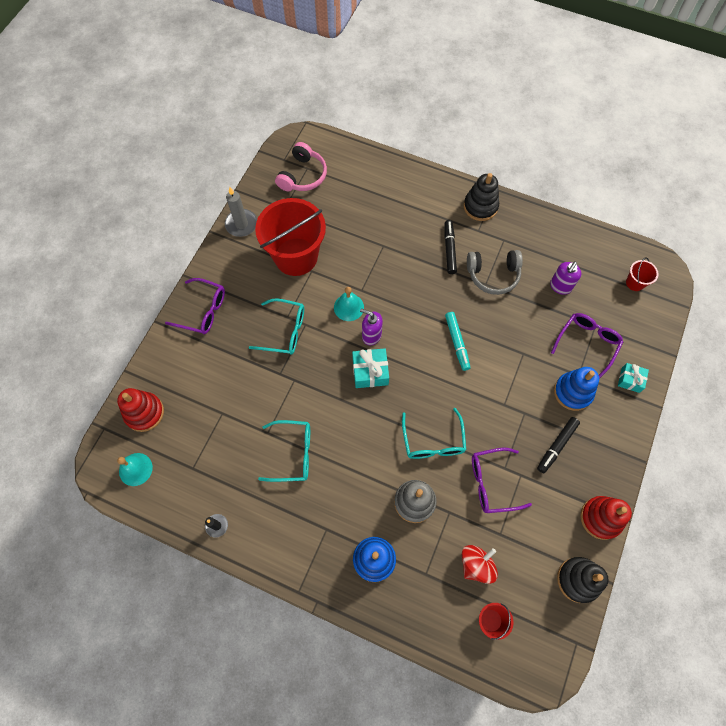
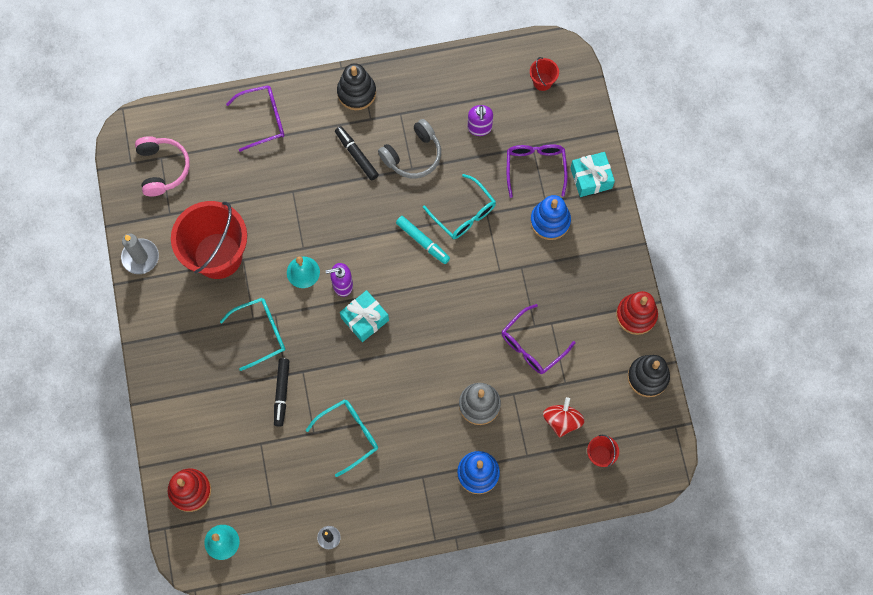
camera: 35 degrees left, 5 degrees up
(203, 311) = (170, 365): purple glasses -> purple glasses (263, 119)
(433, 441) = (461, 344): turquoise glasses -> turquoise glasses (464, 214)
(556, 446) = (565, 278): black marker -> black marker (281, 393)
(630, 380) = (591, 178): turquoise gift -> turquoise gift, size x1.51

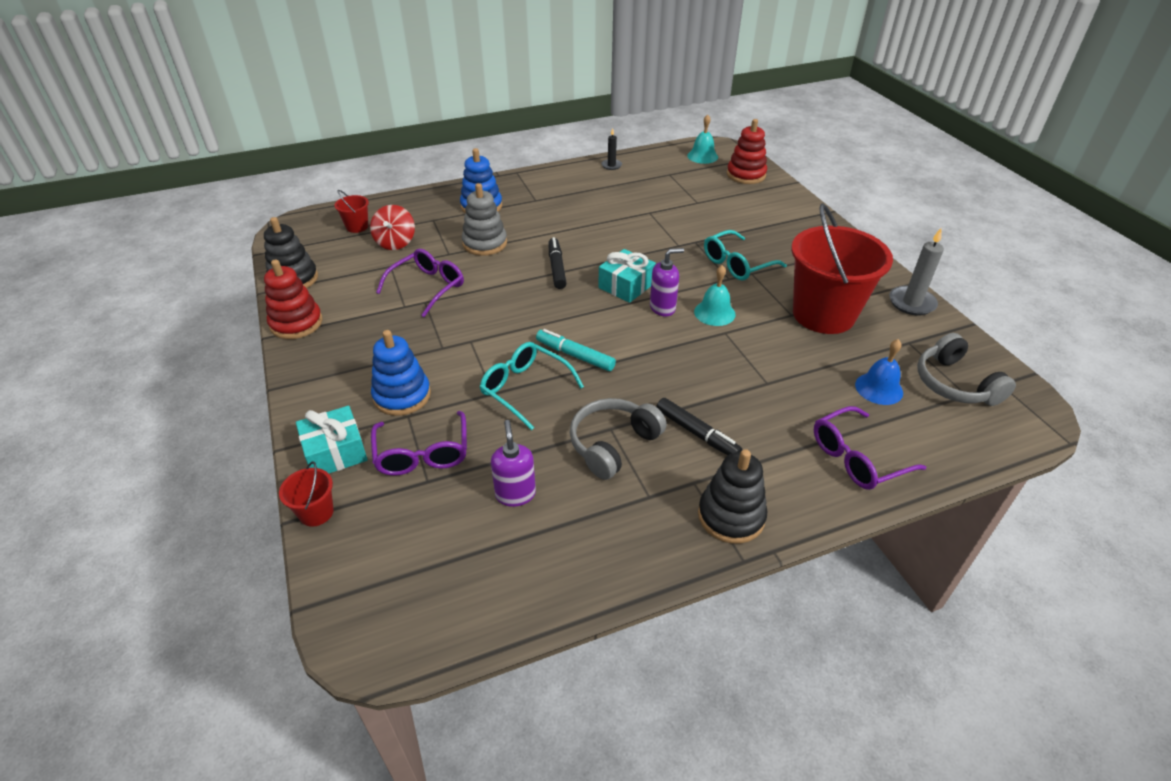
camera: 170 degrees right, 30 degrees down
(162, 168) = (954, 384): pink headphones -> grey headphones
(217, 173) = (879, 388): none -> blue bell
(281, 393) = (693, 230): black marker -> black marker (557, 268)
(349, 435) = (614, 214): turquoise glasses -> none
(542, 81) = (408, 582): red bucket -> red bucket (316, 512)

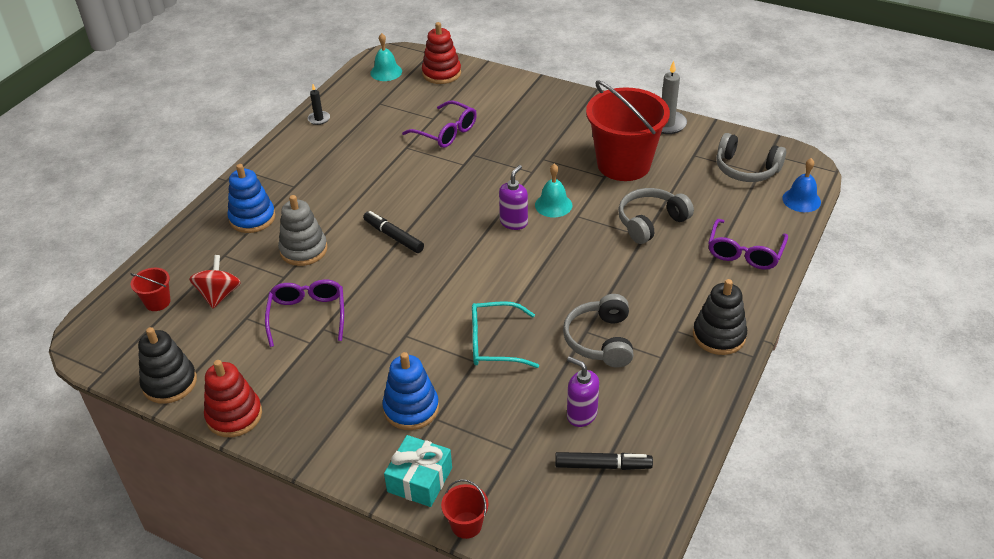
camera: 40 degrees left, 0 degrees up
(395, 242) = (219, 295): red spinning top -> red spinning top turned 135 degrees counterclockwise
(422, 454) = (485, 435): purple glasses -> purple glasses (446, 132)
(575, 355) = (497, 296): turquoise marker -> none
(626, 286) = (466, 220): turquoise gift -> none
(697, 433) = (641, 298): black marker -> black marker (603, 466)
(736, 264) = (524, 157): turquoise glasses -> none
(789, 375) = (651, 222): none -> grey headphones
(879, 388) = (710, 198): blue bell -> blue bell (801, 200)

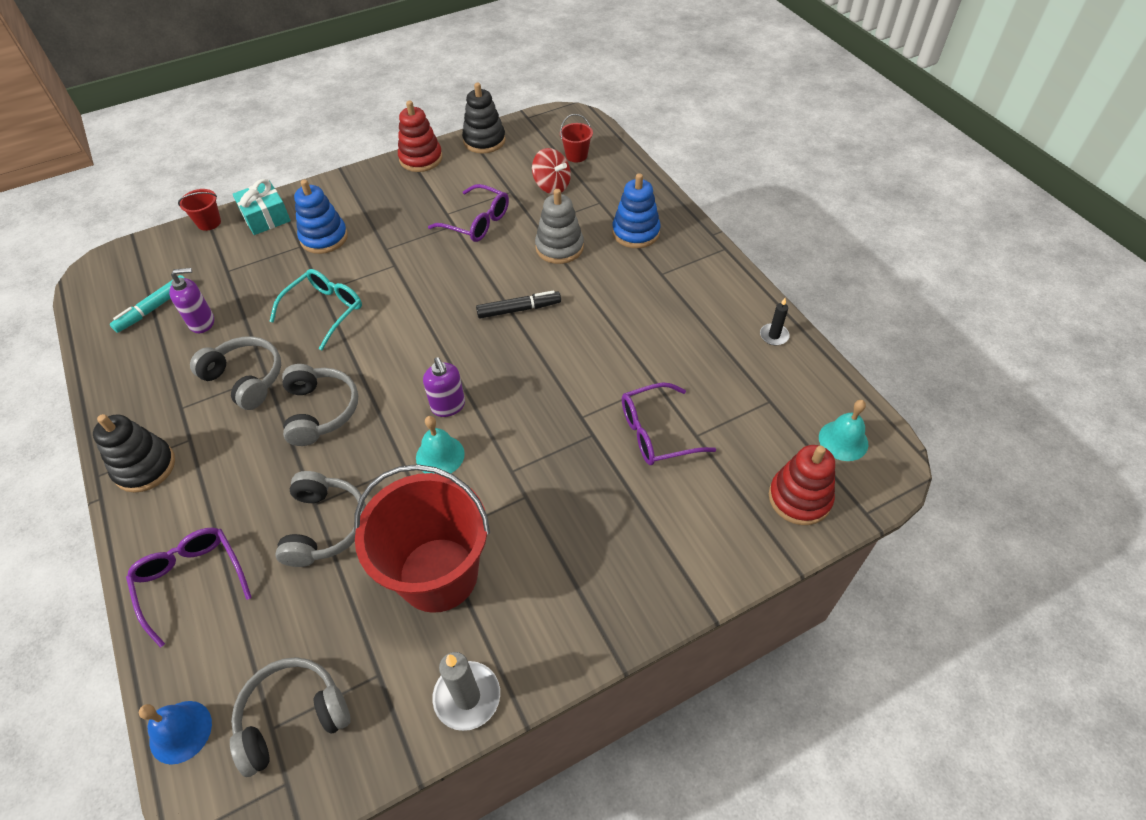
camera: 125 degrees right, 10 degrees up
(582, 279) = (320, 411): none -> grey headphones
(603, 466) = (153, 308): black marker -> turquoise marker

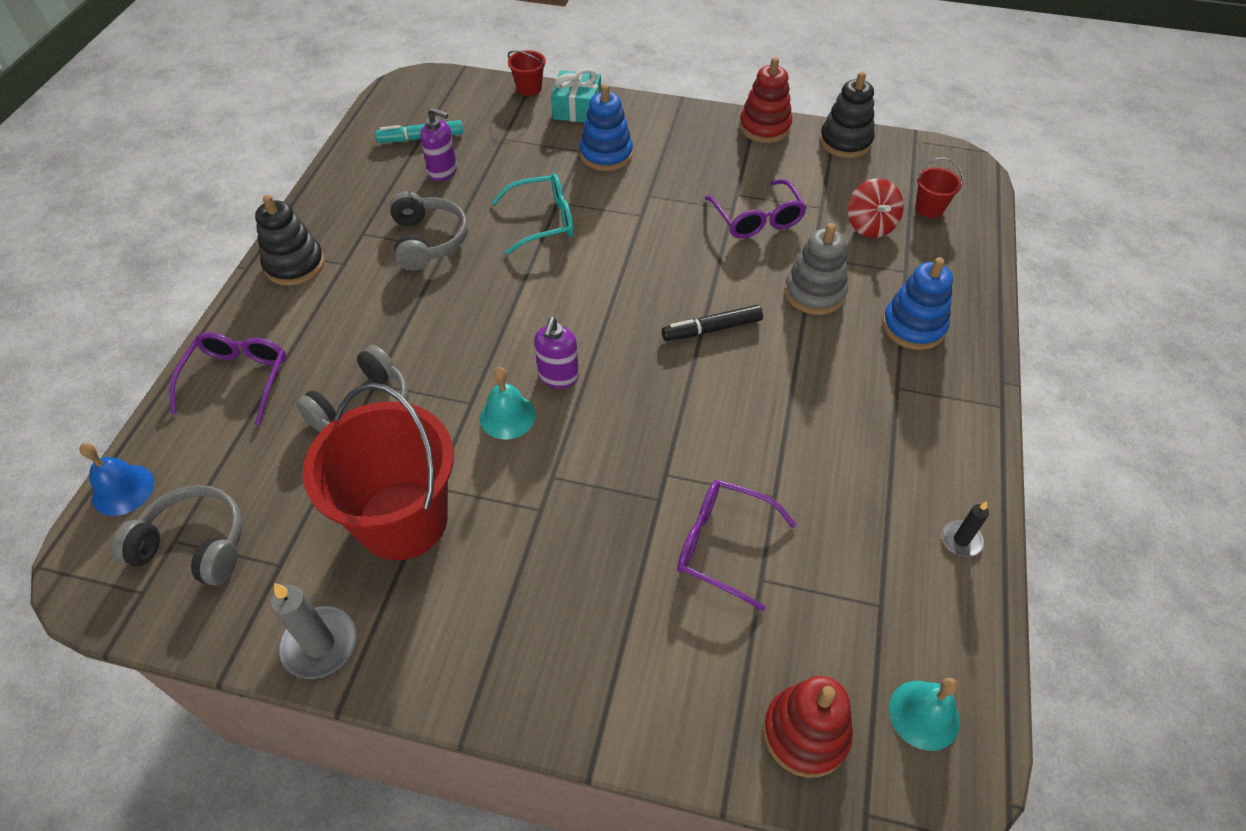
camera: 40 degrees right, 0 degrees up
(320, 411) = (455, 307): grey headphones -> none
(519, 309) = (712, 329): black marker -> black marker turned 135 degrees clockwise

